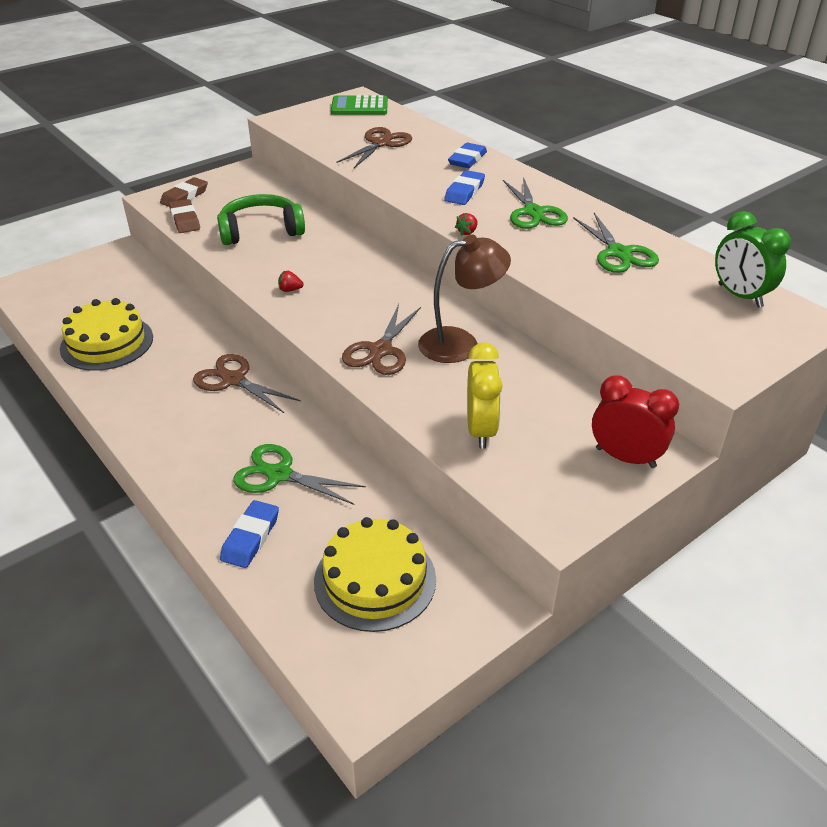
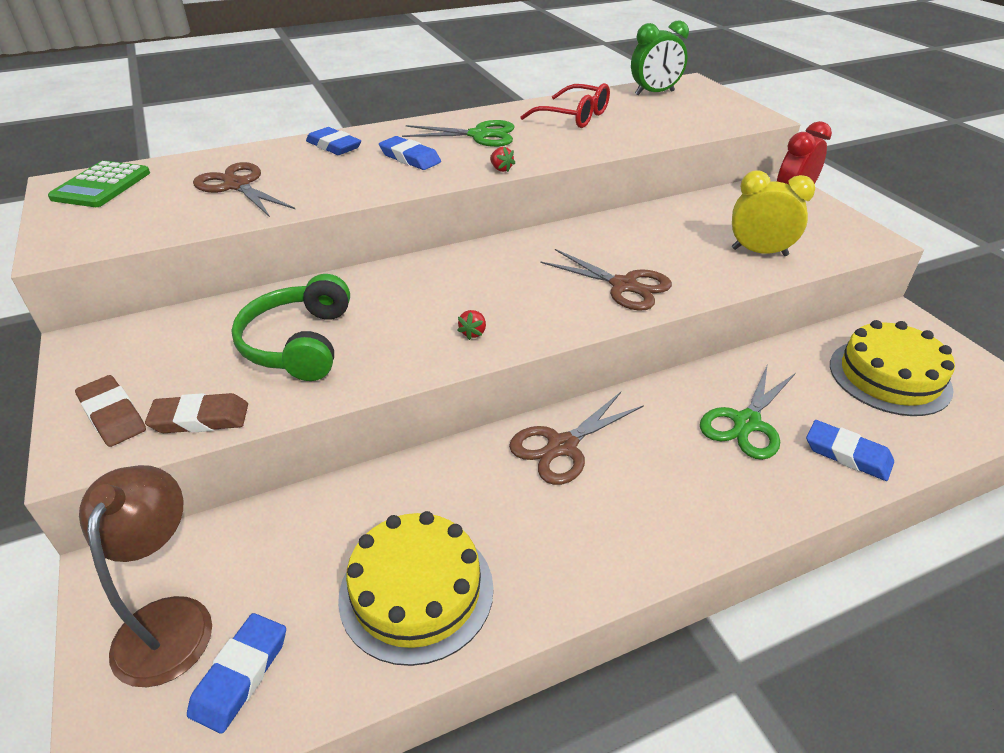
camera: 75 degrees left, 0 degrees up
(59, 302) = (240, 674): none -> blue eraser
(460, 343) = (621, 240): brown lamp -> brown lamp (169, 620)
(619, 253) = (574, 117): green scissors -> red glasses

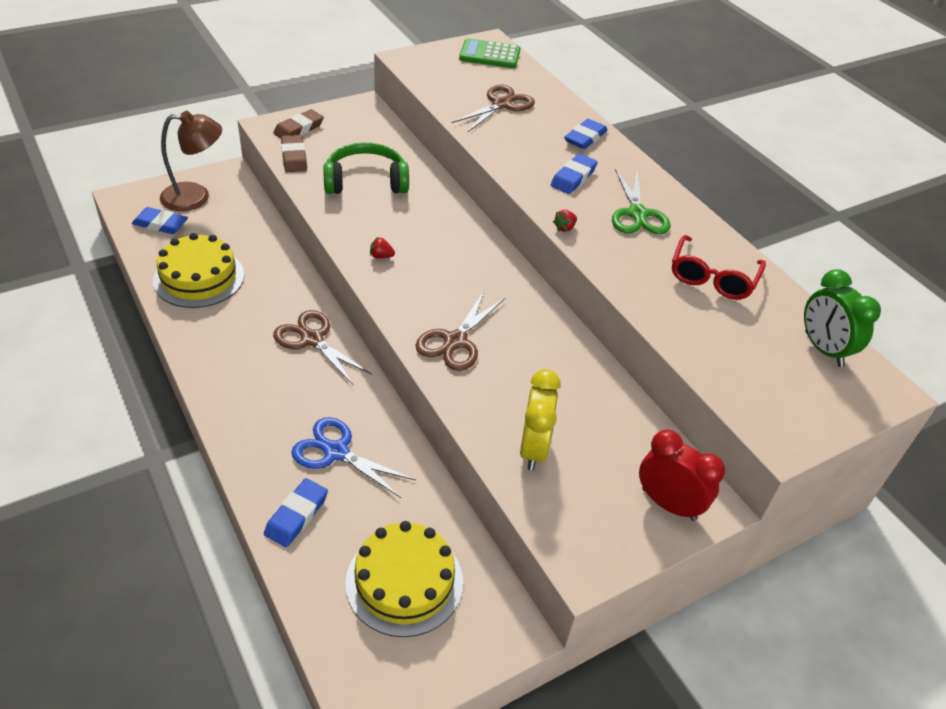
camera: 80 degrees right, 5 degrees up
(746, 423) = (336, 452): green scissors -> blue scissors

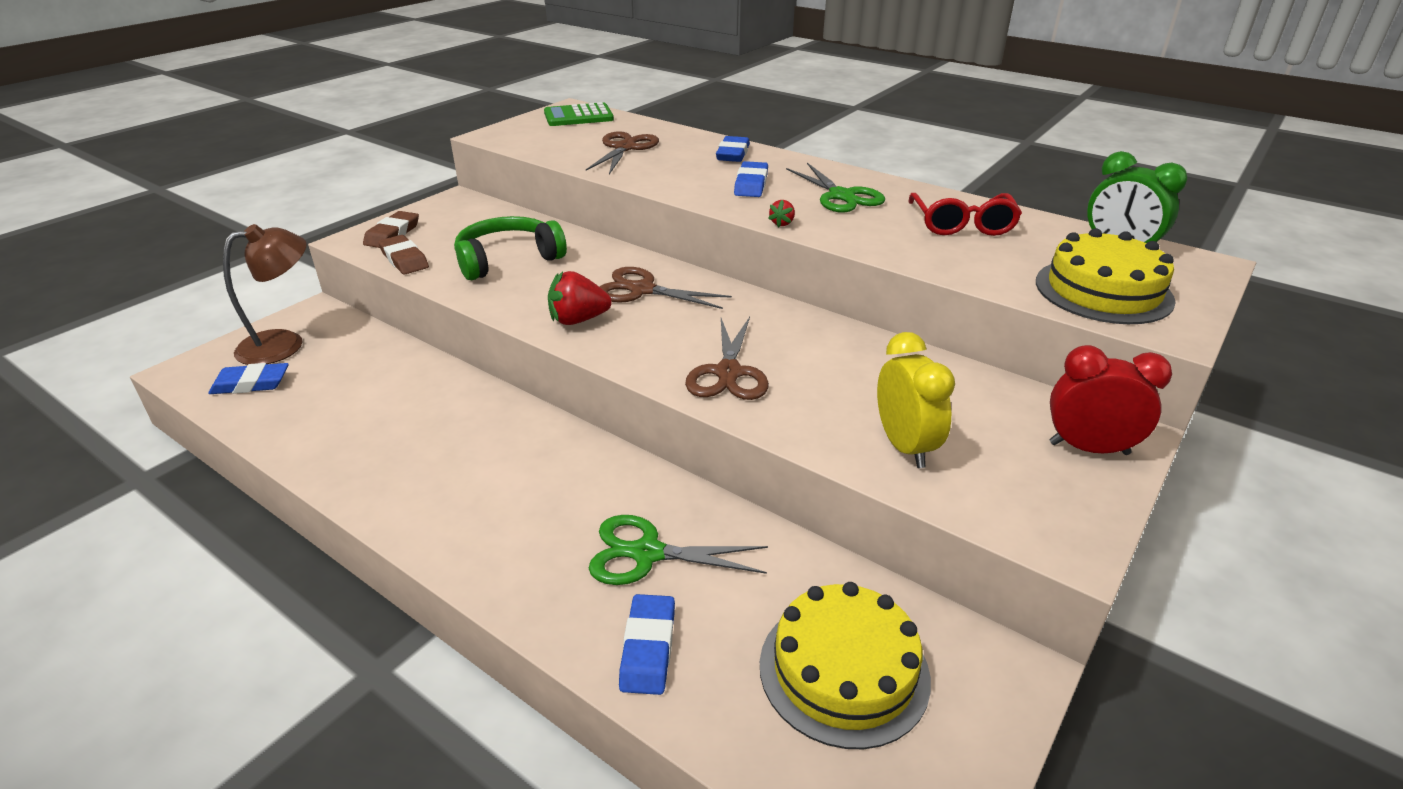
camera: 20 degrees left, 10 degrees down
(199, 277) = (338, 424): yellow cake -> yellow cake (1103, 291)
(312, 339) = (531, 443): brown scissors -> brown scissors (642, 290)
(336, 452) = (647, 553): blue scissors -> green scissors
(381, 256) = (578, 320): red strawberry -> red strawberry, size x1.96

